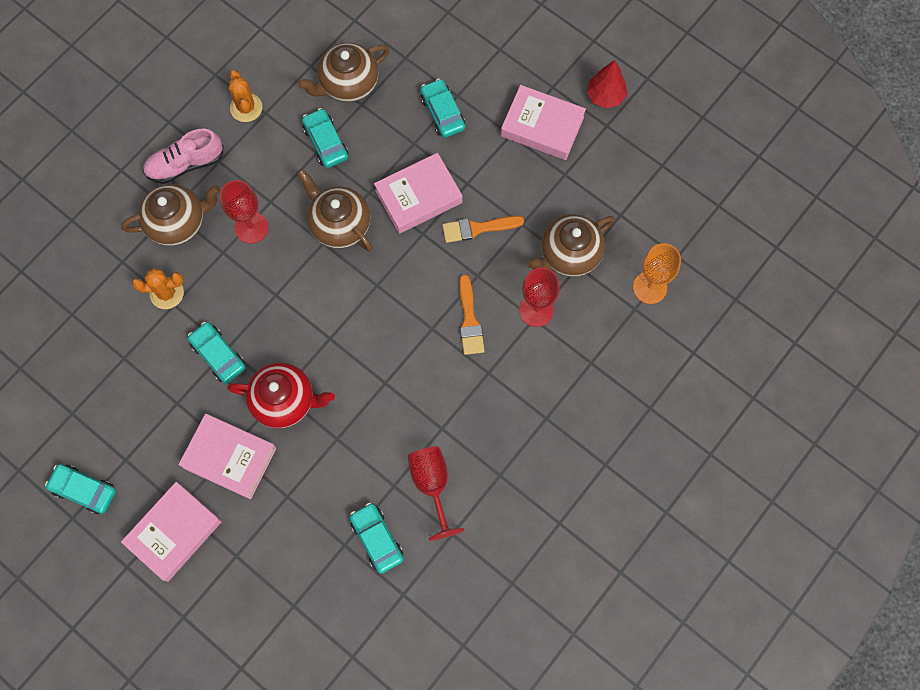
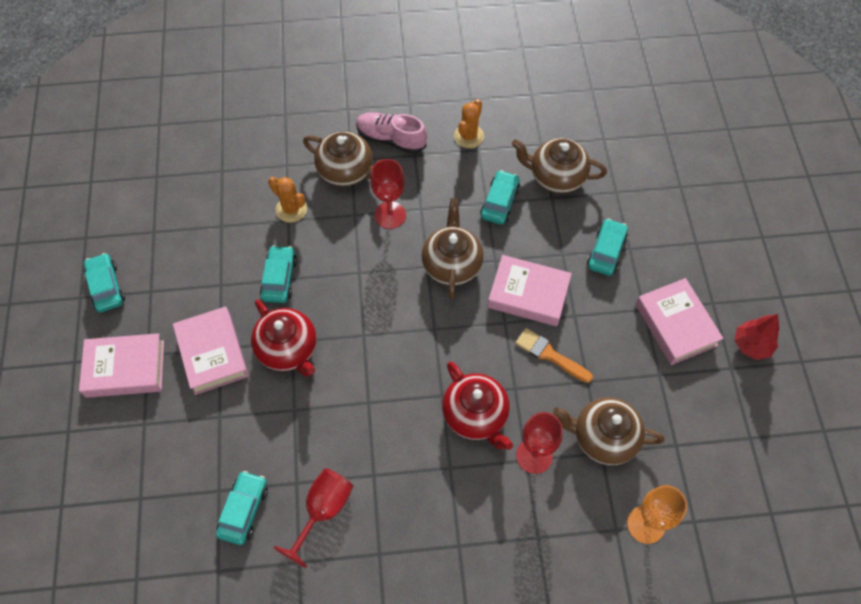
camera: 45 degrees right, 10 degrees down
(469, 320) = (475, 415): orange brush -> red teapot

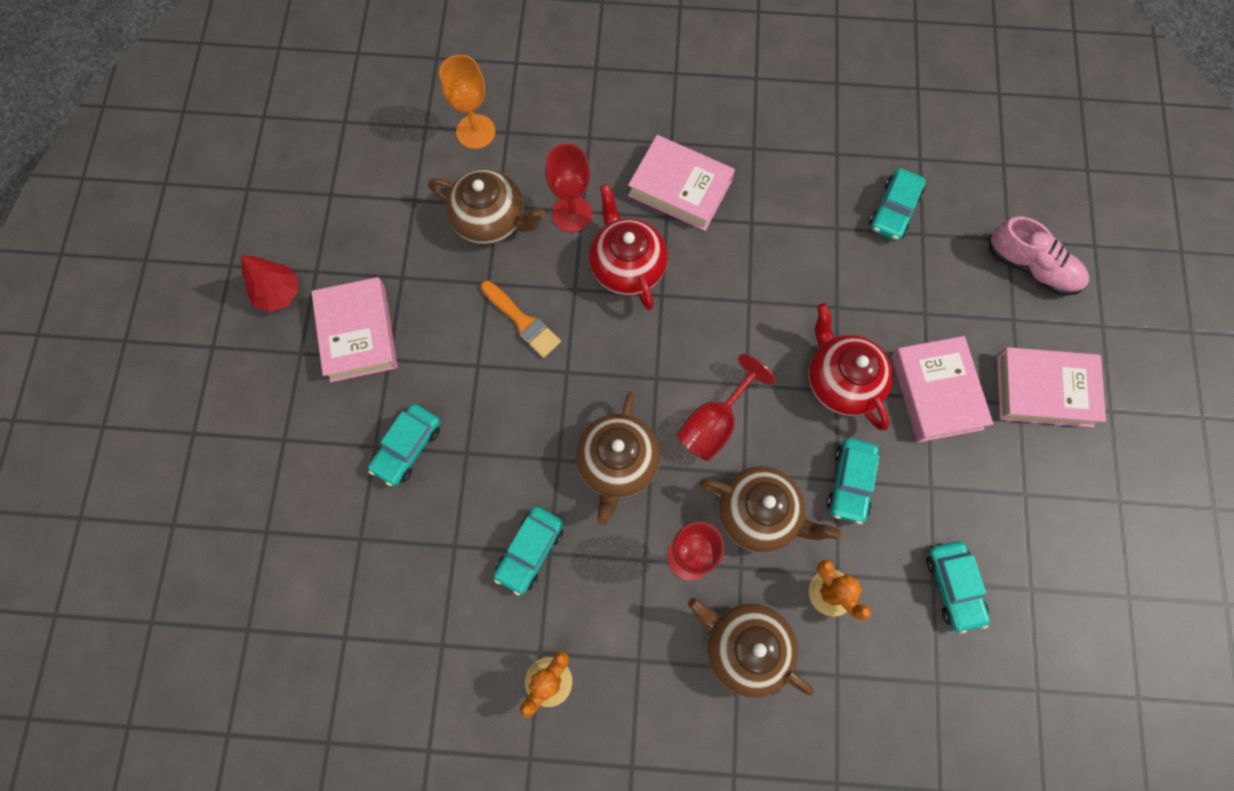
camera: 170 degrees left, 10 degrees up
(106, 287) = (1085, 510): turquoise car -> turquoise car (953, 587)
(323, 511) = (809, 196): red goblet -> red goblet (715, 423)
(391, 139) = (670, 698): pink shoe -> pink shoe (1031, 267)
(528, 294) = (527, 404): pink book -> pink book (680, 188)
(556, 177) = (437, 581): brown teapot -> brown teapot (759, 514)

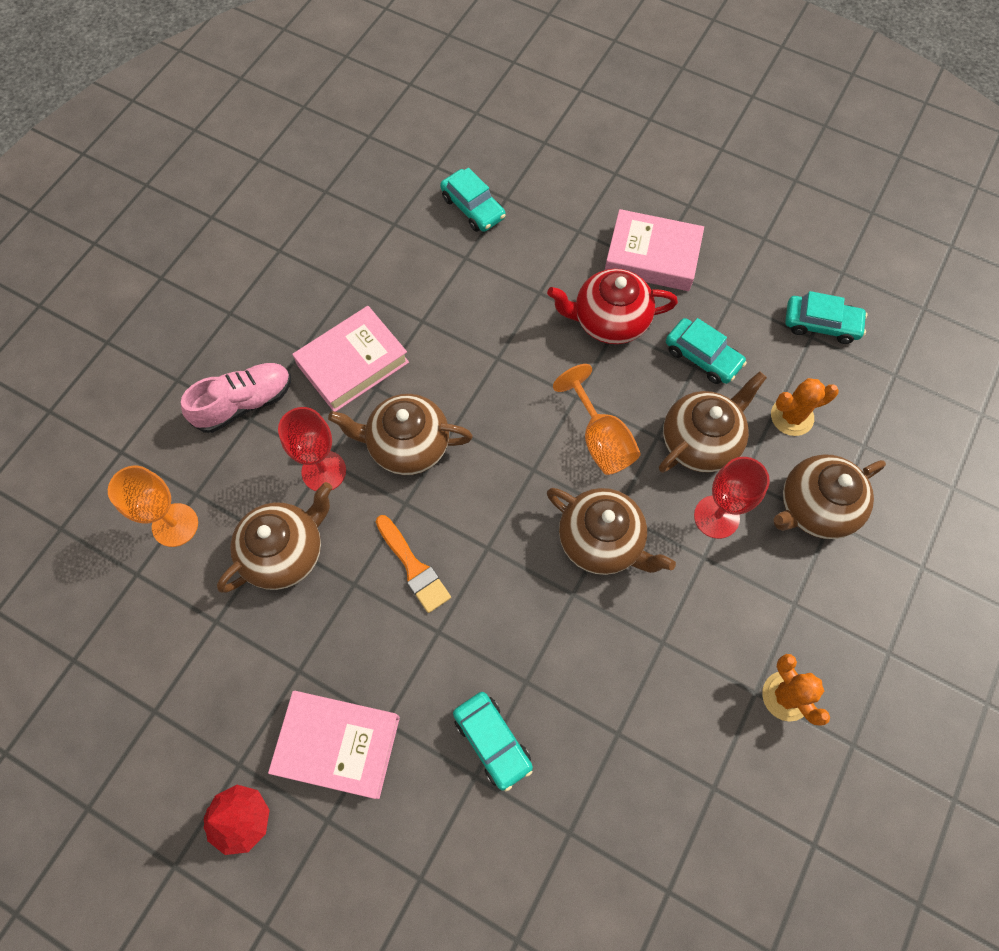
camera: 65 degrees left, 5 degrees down
(522, 321) = (413, 567): orange brush -> orange brush turned 75 degrees clockwise
(530, 551) = (653, 660): turquoise car -> none
(627, 266) = (407, 445): red teapot -> brown teapot
(715, 423) = (600, 439): red goblet -> orange goblet
(1031, 267) = (577, 139): pink shoe -> pink shoe (244, 403)
(1044, 390) = (685, 183): pink book -> none

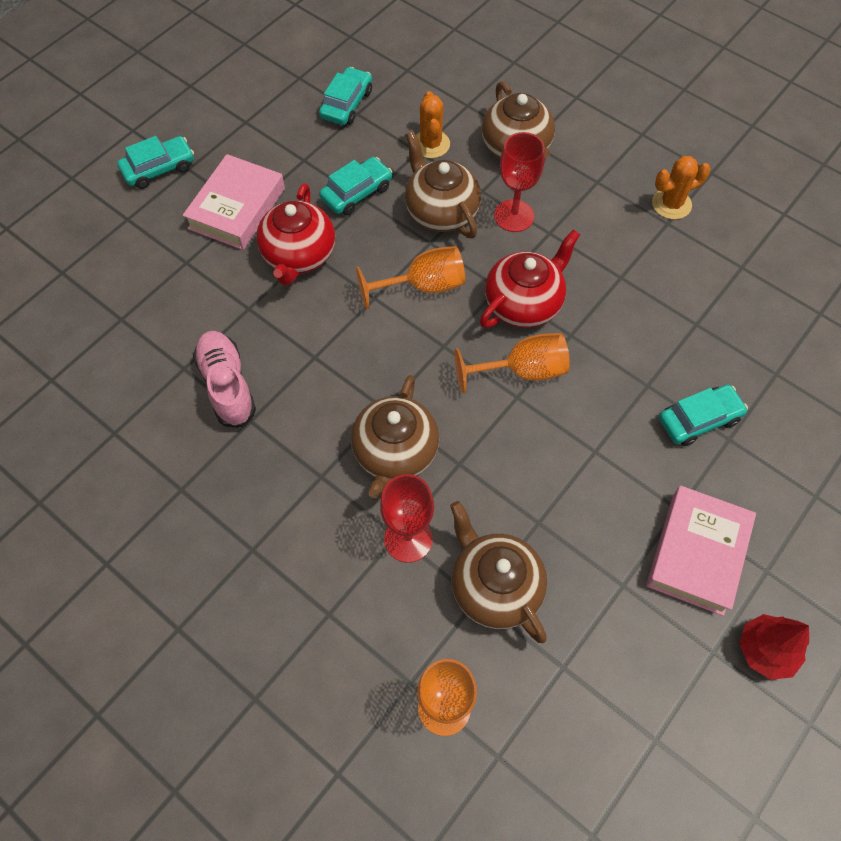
camera: 80 degrees left, 5 degrees down
(244, 403) = (306, 618): pink shoe -> pink shoe (227, 385)
(353, 363) = (284, 496): pink book -> none
(413, 567) = (528, 464): orange brush -> none
(473, 207) = (121, 351): turquoise car -> turquoise car (159, 168)
(518, 549) = (522, 371): none -> orange goblet
(601, 541) = (524, 304): brown teapot -> red teapot

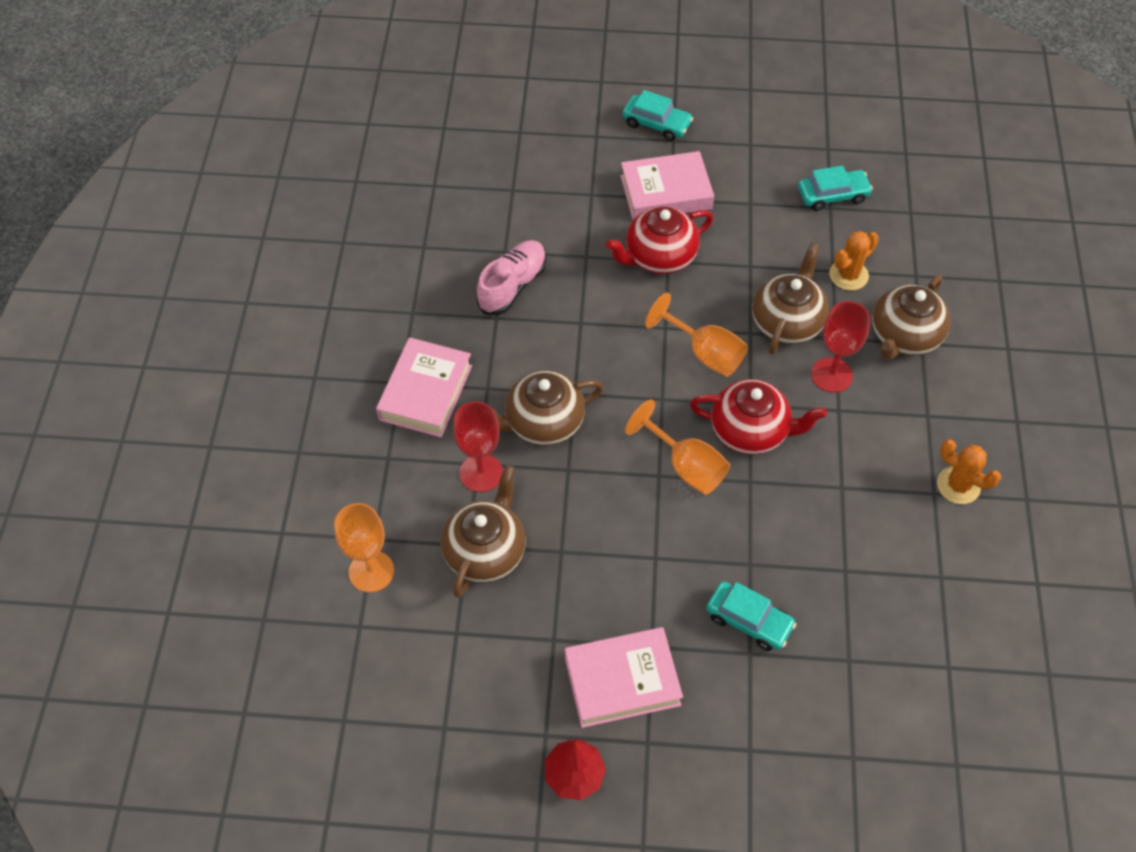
camera: 55 degrees right, 5 degrees down
(282, 533) = (425, 392): none -> pink book
(356, 192) = (752, 256): turquoise car -> none

